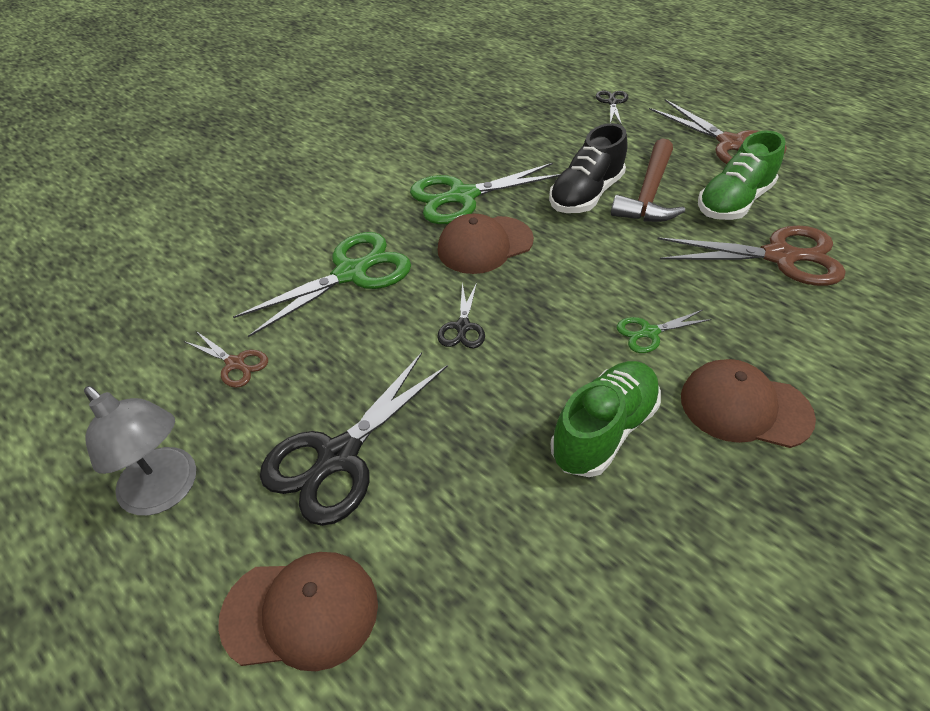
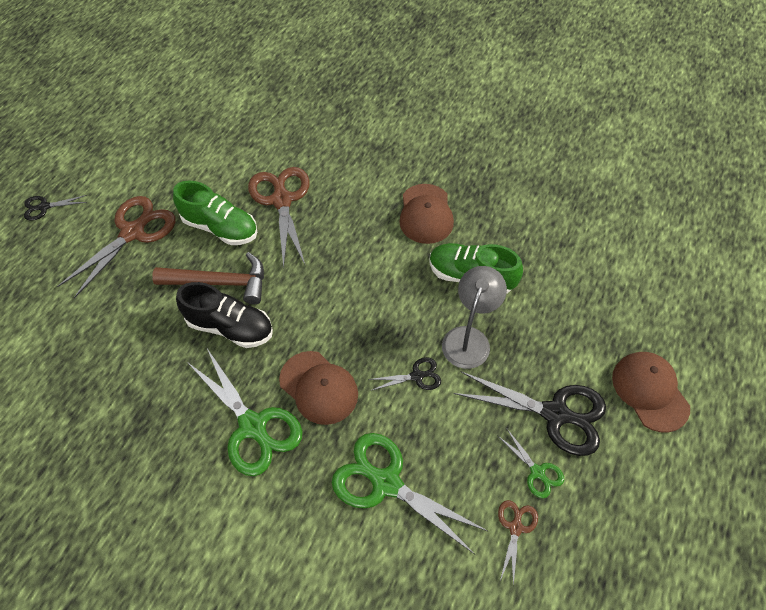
camera: 110 degrees left, 10 degrees up
(167, 491) = (630, 510): grey lamp -> grey lamp (469, 338)
(612, 102) = (58, 332): black scissors -> black scissors (44, 207)
(649, 333) = (382, 264): green scissors -> green scissors (537, 472)

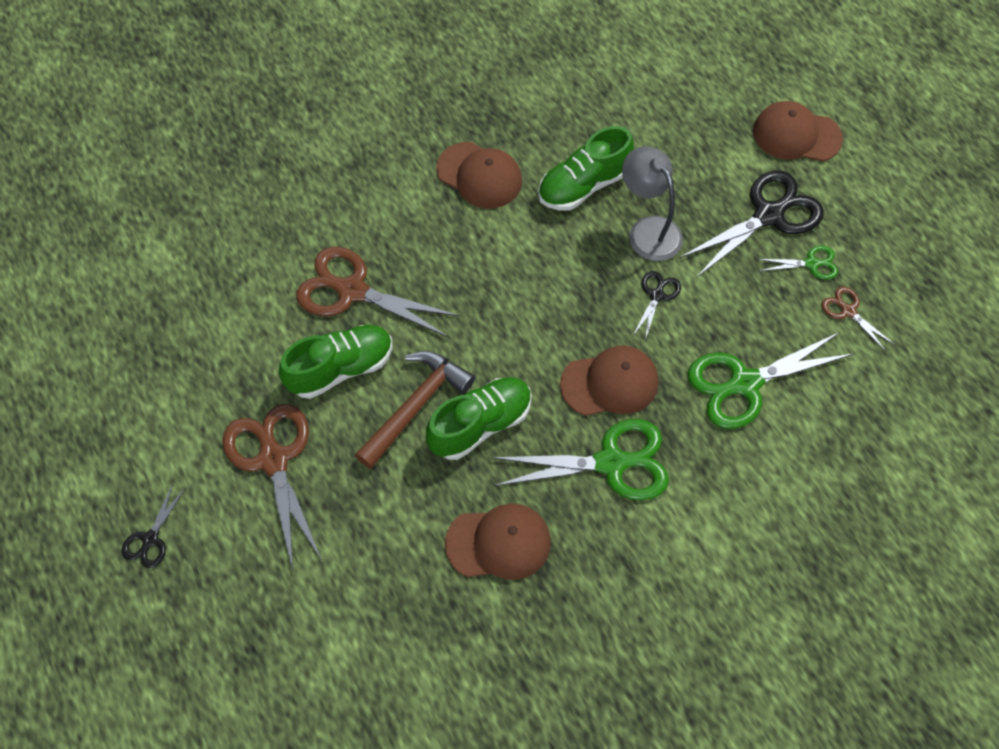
camera: 55 degrees left, 5 degrees up
(144, 391) = (498, 543): none -> brown cap
(230, 327) = (480, 424): black shoe -> green shoe

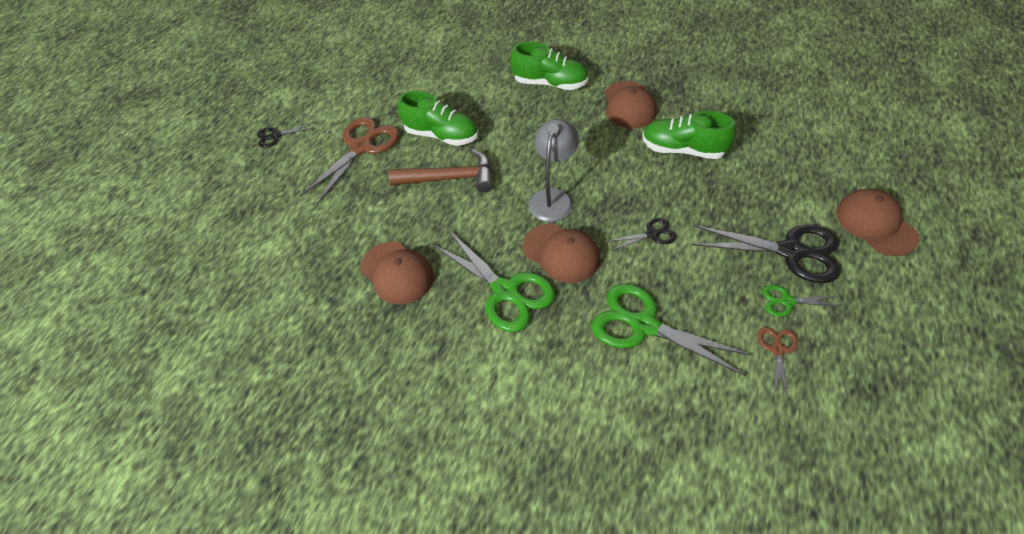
camera: 55 degrees right, 10 degrees down
(351, 291) = (493, 108): brown scissors -> none
(480, 424) = (467, 213): green shoe -> green shoe (550, 83)
(648, 230) = (693, 199): grey lamp -> grey lamp (553, 197)
(811, 263) = (786, 301): green scissors -> green scissors turned 135 degrees clockwise

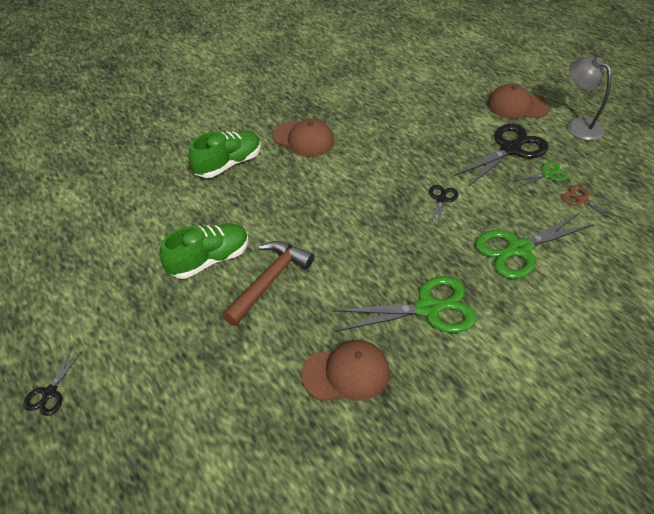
camera: 60 degrees left, 5 degrees down
(361, 147) = (156, 325): brown scissors -> none
(553, 197) = (356, 230): grey lamp -> grey lamp (578, 125)
(561, 253) = (417, 256): brown cap -> none
(683, 150) = (377, 140): green shoe -> none
(786, 301) = (547, 174): green scissors -> green scissors turned 150 degrees counterclockwise

